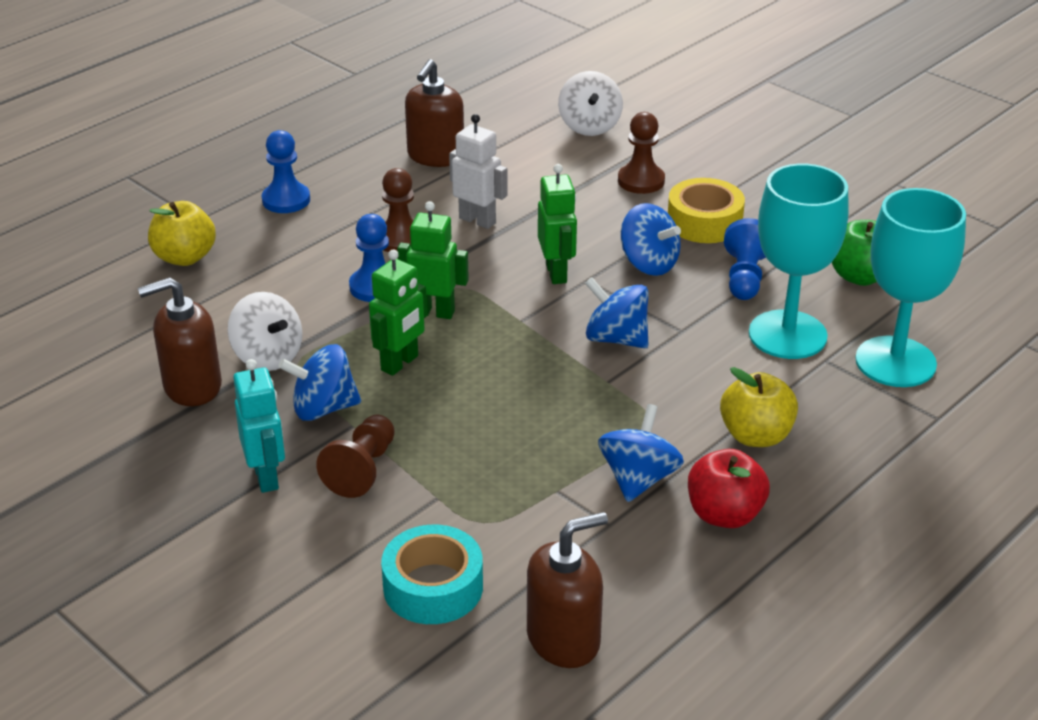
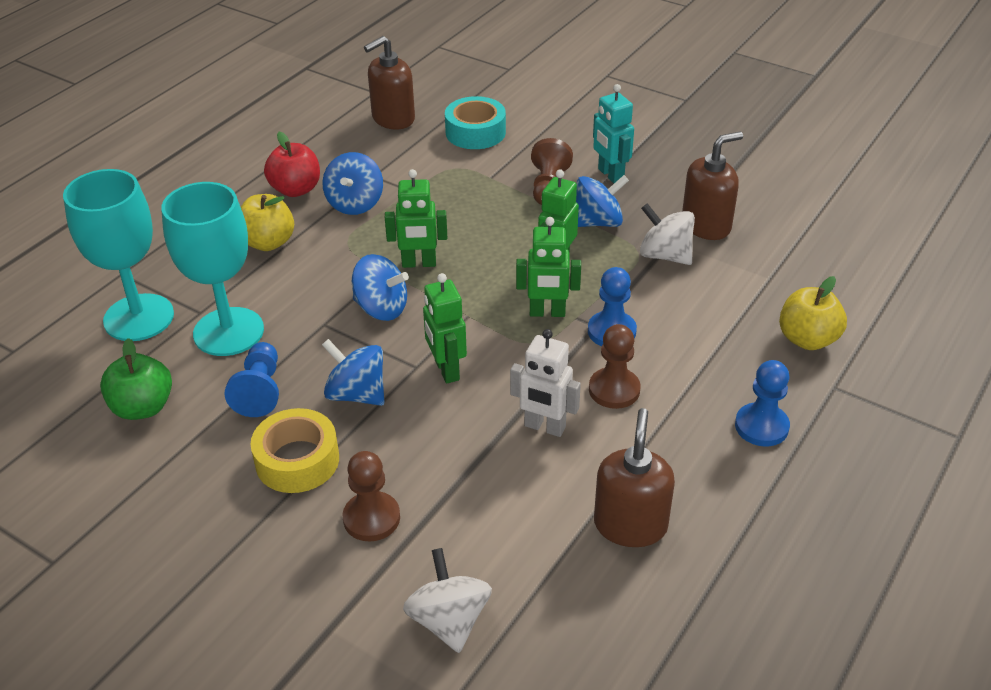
camera: 170 degrees right, 5 degrees up
(564, 384) = (419, 263): none -> green robot

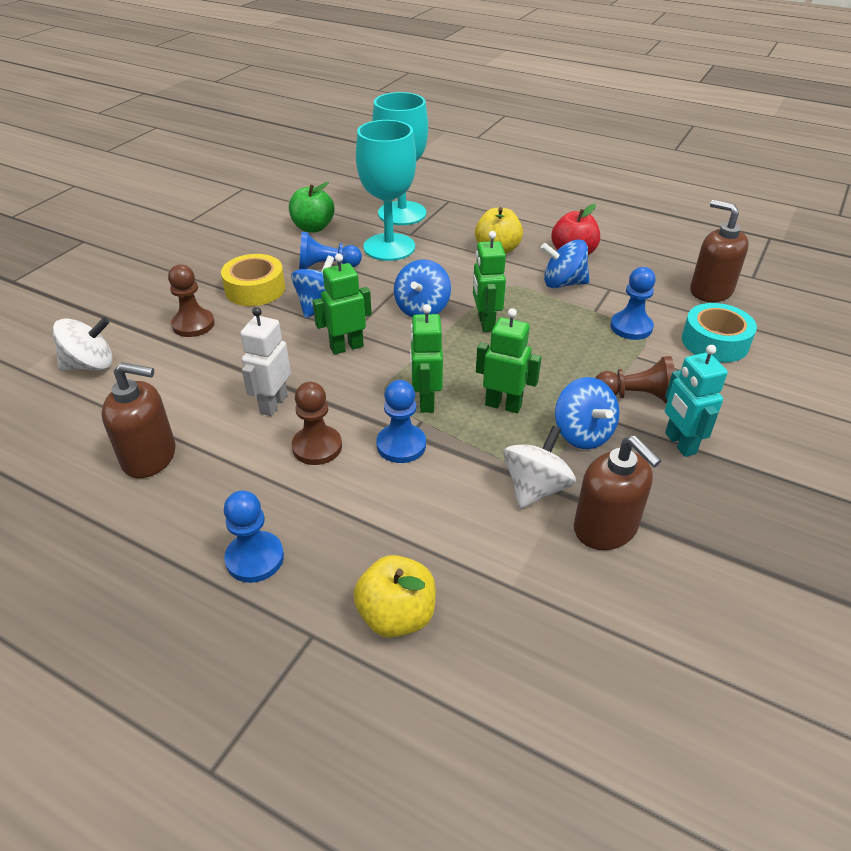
camera: 85 degrees right, 0 degrees up
(444, 173) = (631, 327): none -> blue pawn
(610, 175) = (679, 443): turquoise robot -> turquoise robot turned 75 degrees counterclockwise

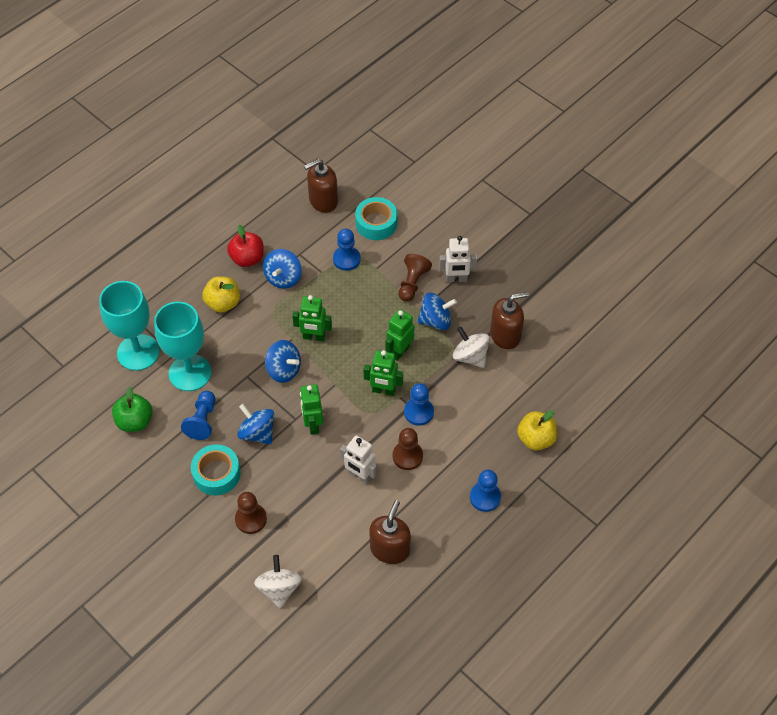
camera: 75 degrees left, 15 degrees up
(255, 289) = (216, 474): yellow tape -> turquoise tape
(679, 443) = (456, 279): turquoise robot -> white robot

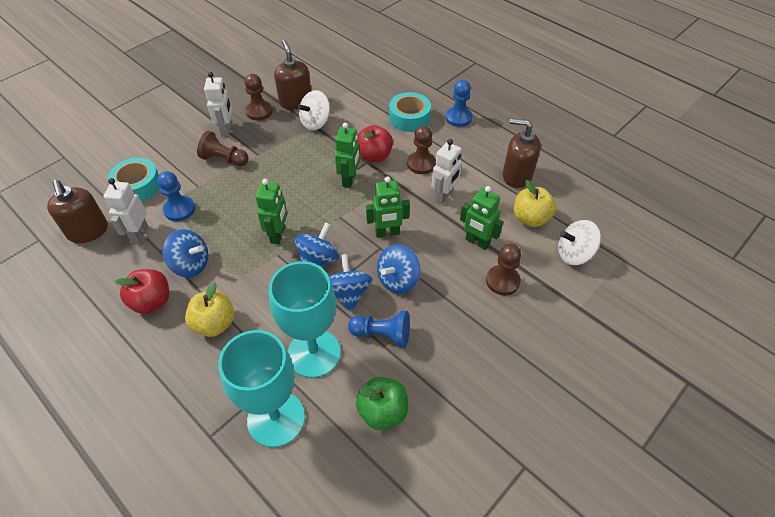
camera: 90 degrees left, 5 degrees down
(216, 474) = (451, 316): turquoise tape -> turquoise tape (409, 118)
(318, 236) = (139, 234): none -> white robot
(399, 351) = (305, 168): green robot -> green robot (477, 242)
(418, 412) = (374, 156): blue pawn -> red apple
(435, 320) = (272, 144): blue spinning top -> blue spinning top (348, 294)
(486, 303) = (259, 111): none -> brown pawn
(536, 439) = (401, 88): yellow apple -> yellow apple (530, 218)

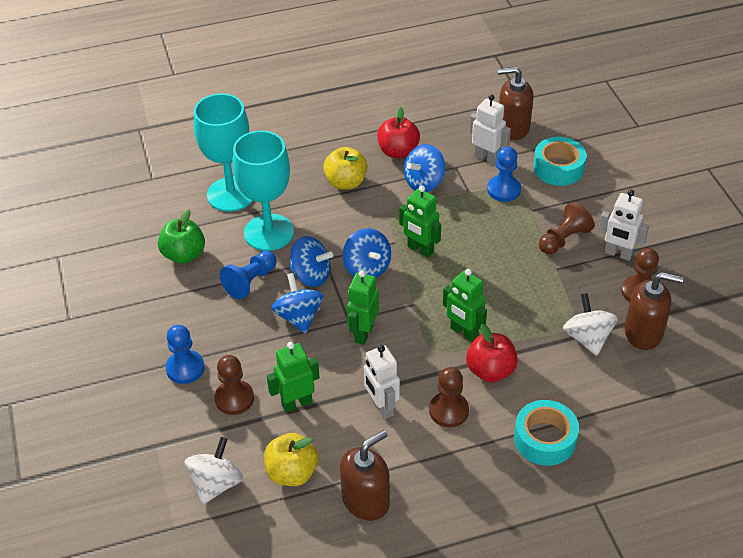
camera: 120 degrees right, 5 degrees down
(458, 118) = (514, 496): blue pawn -> blue pawn (185, 368)

